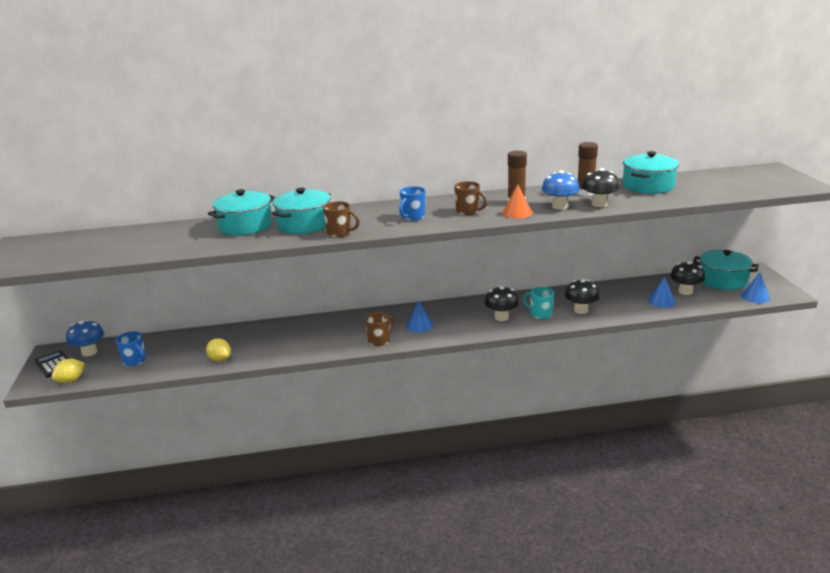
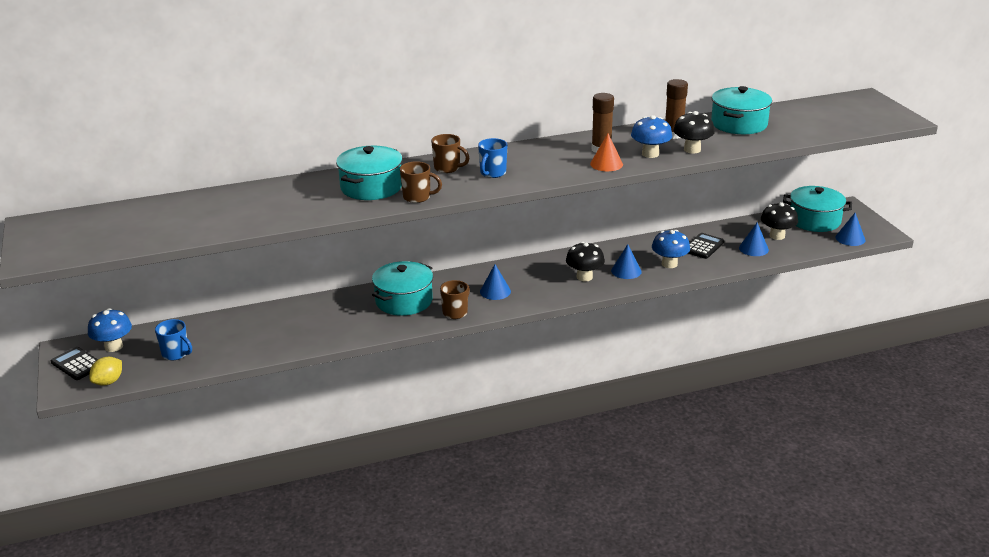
camera: 10 degrees left, 5 degrees up
(220, 359) = (278, 345): yellow lemon -> none
(245, 226) = (302, 191): turquoise pot -> turquoise pot (404, 301)
(468, 212) = (552, 164): brown mug -> brown mug (448, 168)
(540, 314) = (626, 271): turquoise mug -> blue cone
(581, 310) = (669, 264): black mushroom -> blue mushroom
(615, 297) = (703, 246): none -> black calculator

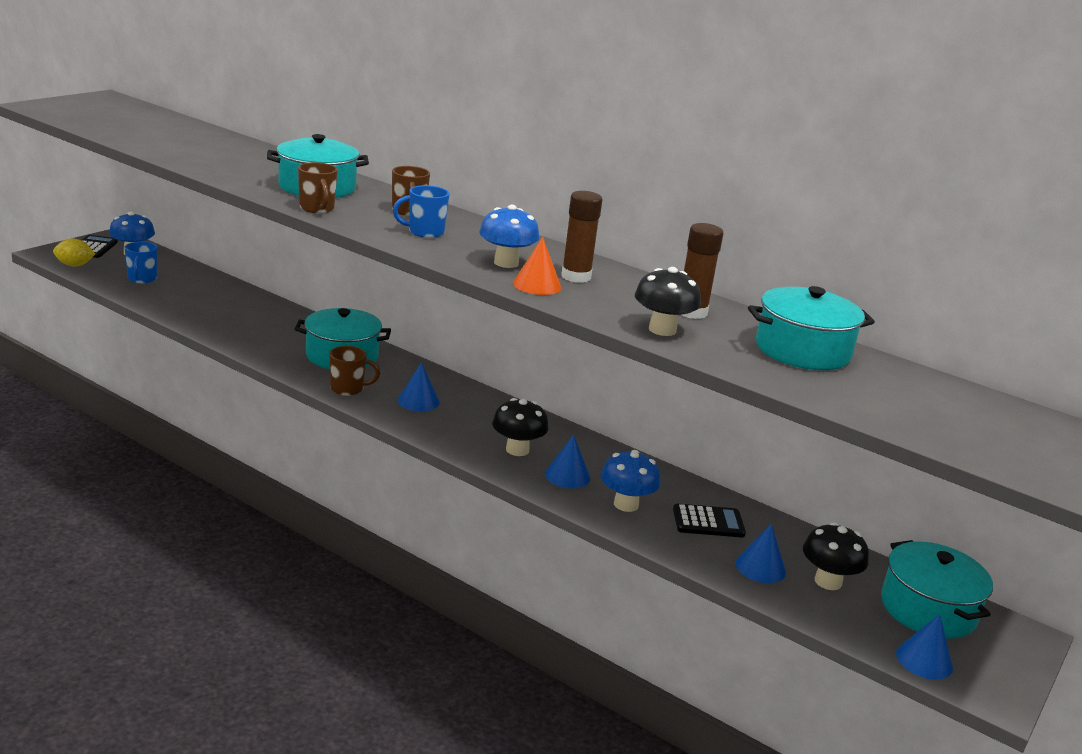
camera: 50 degrees right, 5 degrees down
(650, 154) = (606, 306): blue mushroom -> blue mushroom (506, 263)

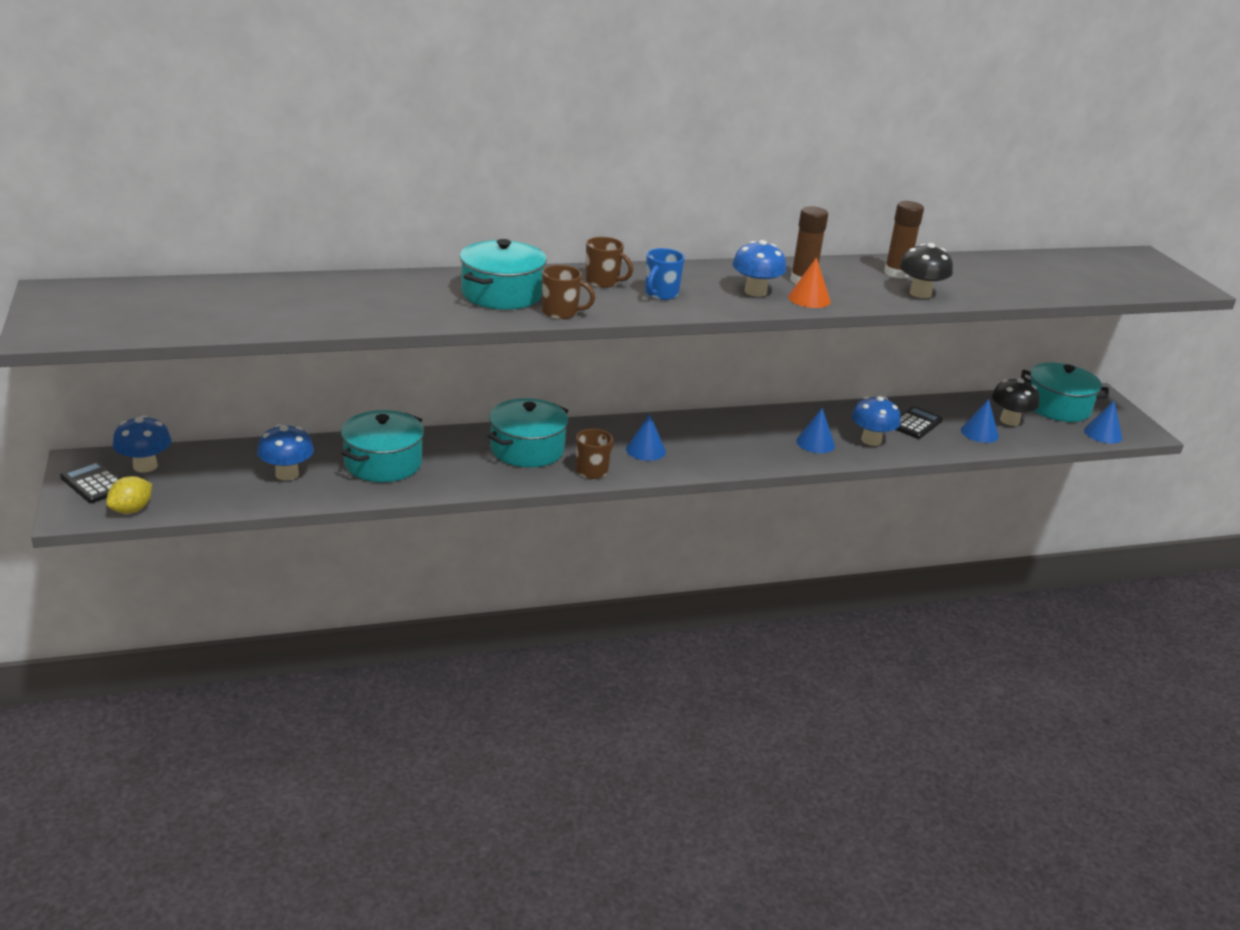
camera: 50 degrees left, 5 degrees up
(142, 279) = (225, 484): blue mug -> none
(181, 292) = (287, 474): none -> blue mushroom
(517, 450) = (761, 444): black mushroom -> none
(802, 350) = (981, 270): turquoise pot -> turquoise pot (383, 463)

